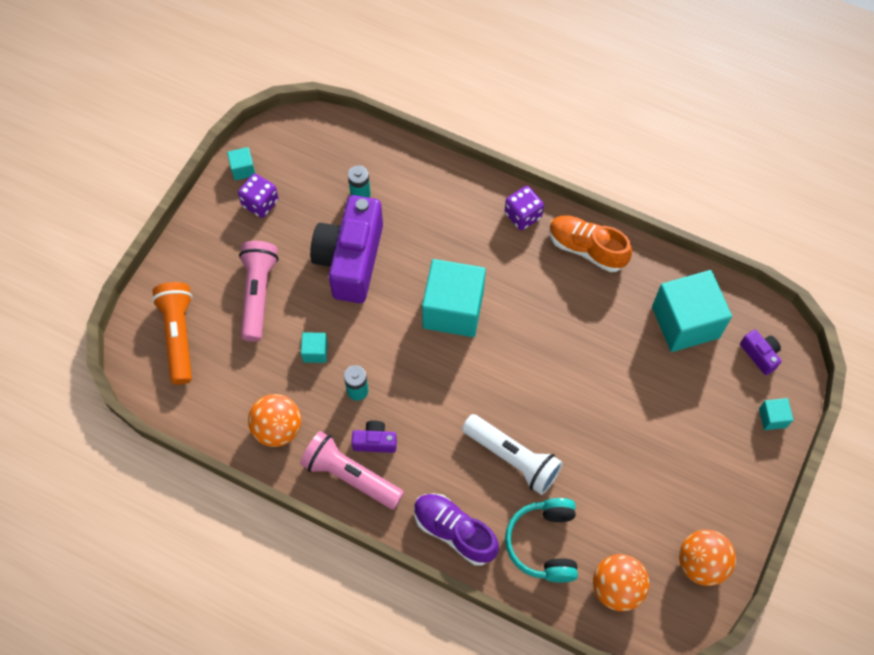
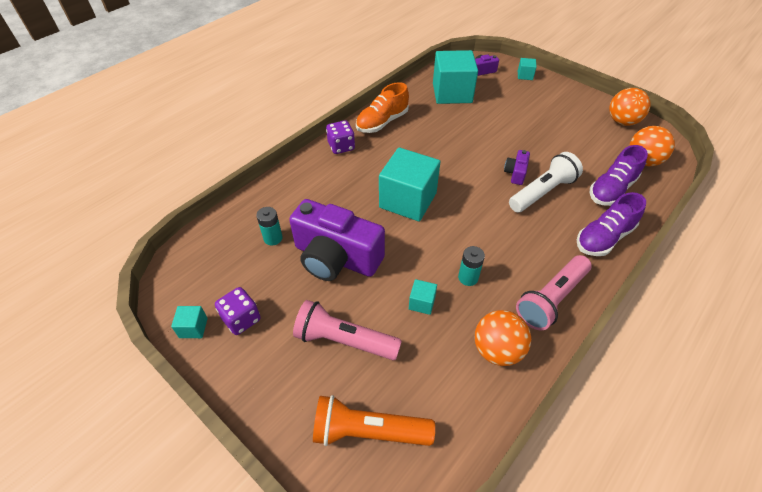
camera: 75 degrees left, 15 degrees down
(375, 441) = (519, 274): purple camera -> purple camera (515, 173)
(544, 543) = (611, 189): turquoise headphones -> purple shoe

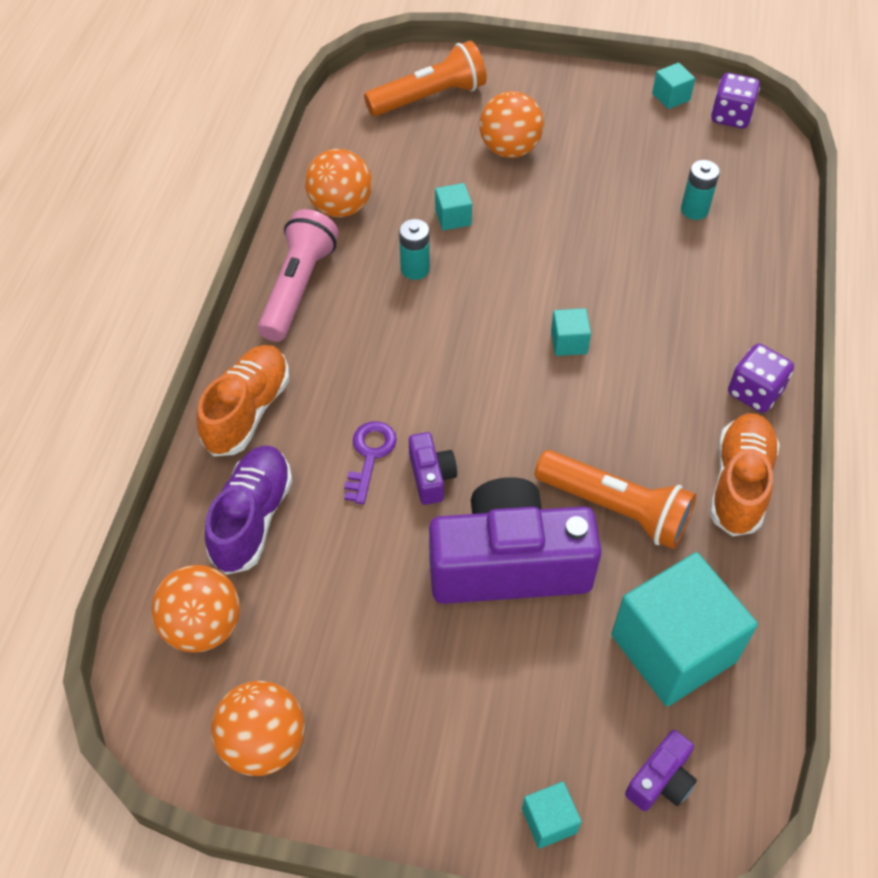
camera: 150 degrees right, 5 degrees up
(241, 319) = (632, 122): purple dice -> purple dice (731, 116)
(336, 258) = (595, 222): purple camera -> purple camera (509, 564)
(344, 340) = (509, 149): pink flashlight -> orange ball
(408, 200) = (569, 342): turquoise cube -> turquoise cube, size x0.43
(440, 133) = (616, 508): none -> orange flashlight
(542, 192) = (369, 456): white flashlight -> purple key
(604, 238) = (247, 411): purple shoe -> orange shoe

